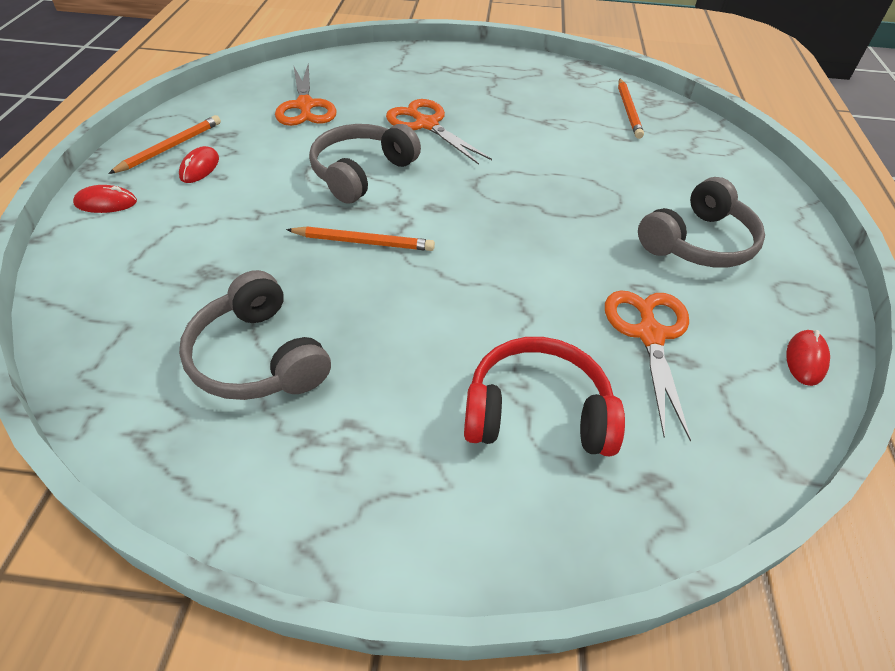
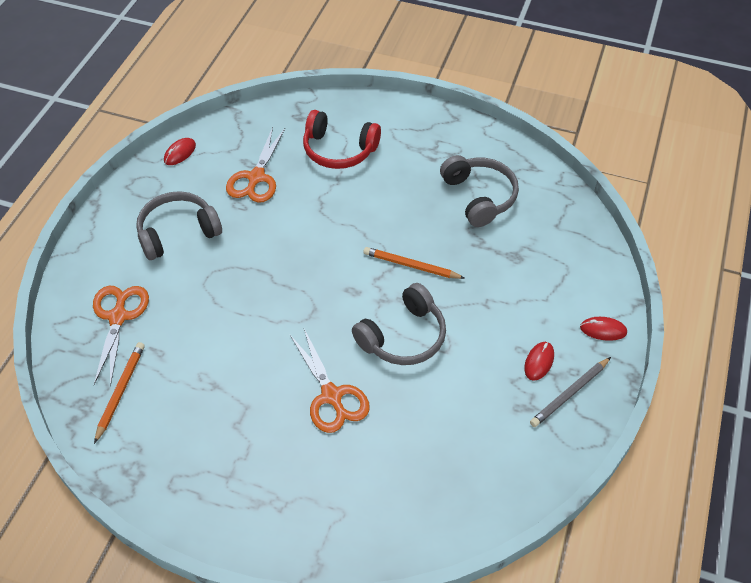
camera: 165 degrees left, 5 degrees up
(170, 147) = (569, 393): orange pencil -> grey pencil
(305, 106) = (448, 445): orange scissors -> orange scissors (118, 317)

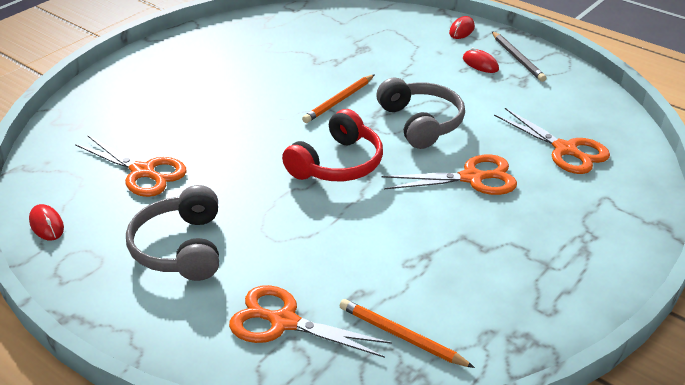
camera: 70 degrees left, 15 degrees down
(339, 150) = (152, 110): red headphones -> red headphones (337, 164)
(409, 466) = (565, 150): none -> orange scissors
(479, 196) = (281, 49): grey headphones -> none

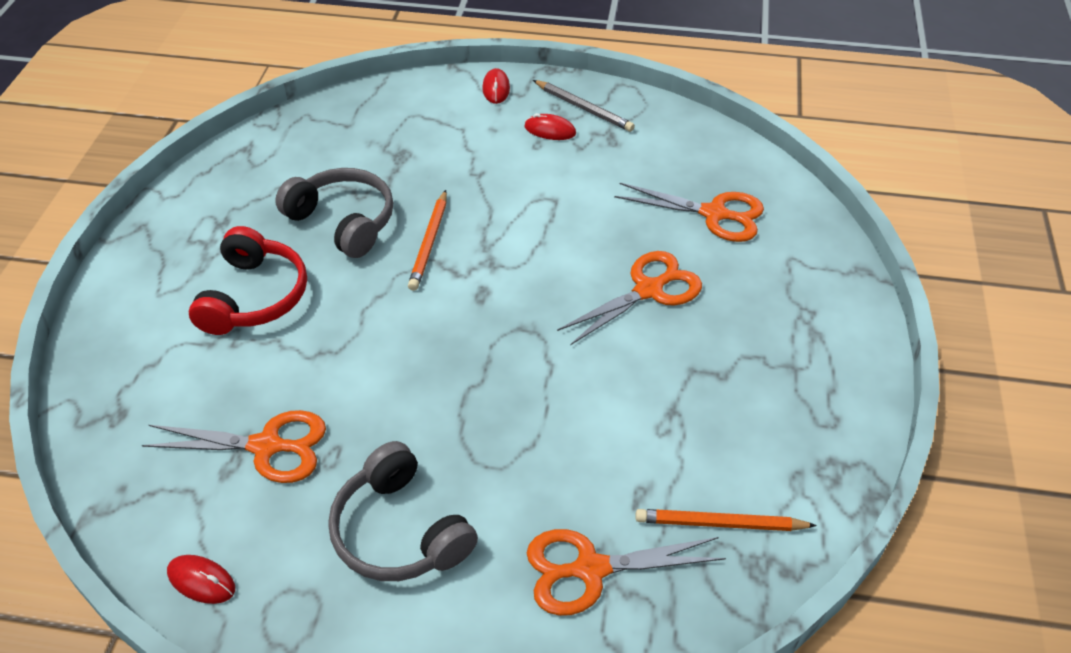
camera: 30 degrees left, 10 degrees up
(337, 164) = (493, 332): red headphones -> red headphones (254, 296)
(421, 123) = (544, 237): grey headphones -> grey headphones (343, 221)

